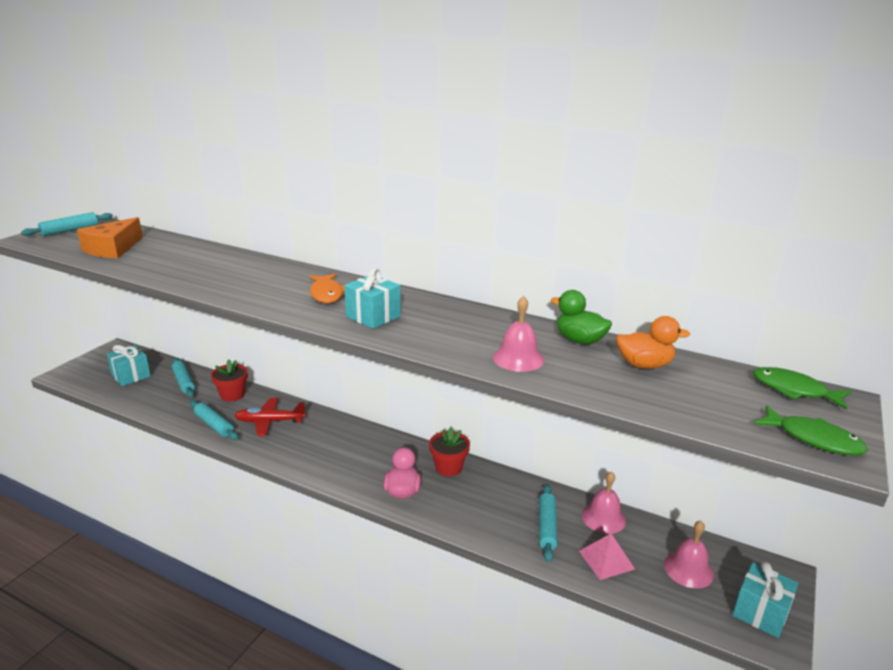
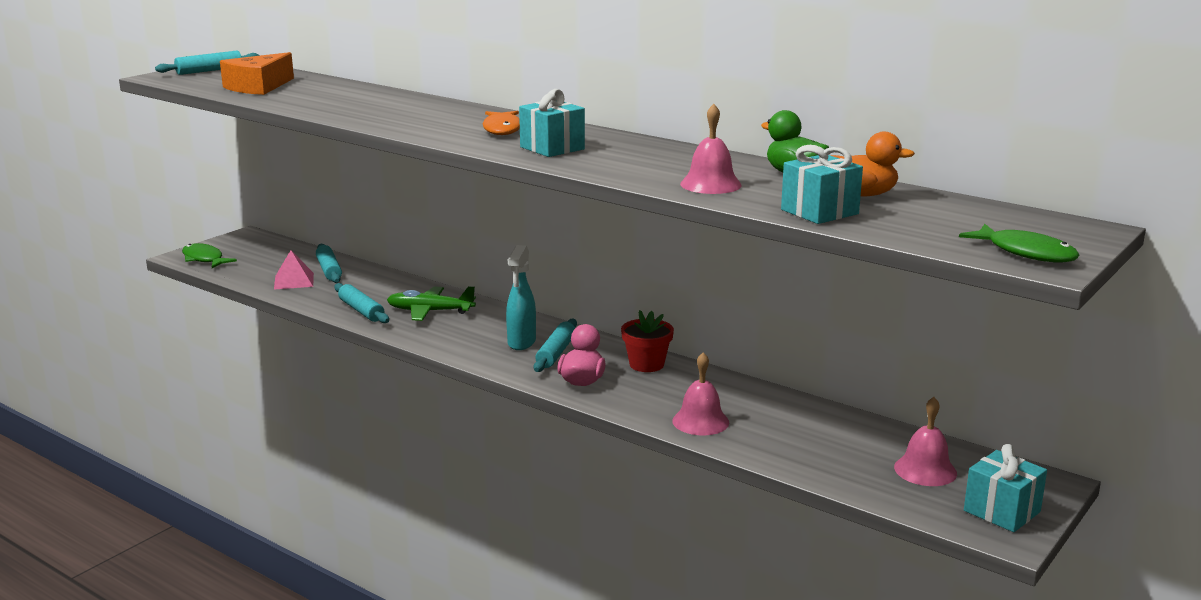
camera: 10 degrees right, 5 degrees down
(131, 376) = (265, 261): turquoise gift -> turquoise gift (819, 212)
(232, 395) = (387, 285): red flower pot -> none
(269, 422) = (430, 311): red plane -> green plane
(347, 451) = (521, 343): none -> turquoise spray bottle
(547, 527) = (756, 423): turquoise rolling pin -> turquoise rolling pin (556, 353)
(603, 518) = (833, 420): pink bell -> pink bell (700, 421)
(606, 560) = (821, 455): pink pyramid -> pink pyramid (294, 281)
(794, 390) = (1035, 220): green fish -> green fish (204, 259)

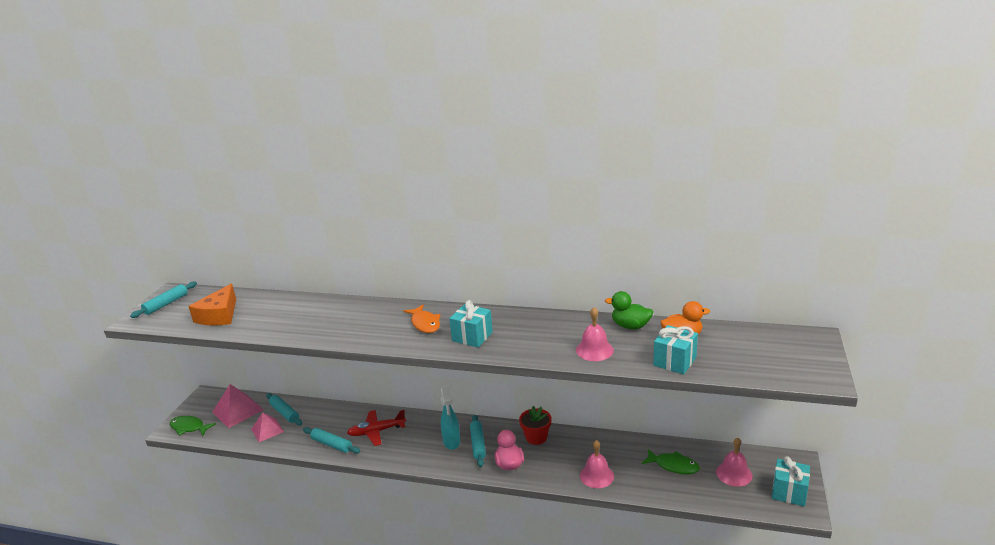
camera: 20 degrees left, 5 degrees up
(274, 256) = (237, 411): none -> pink pyramid
(430, 311) = (376, 431): green plane -> red plane
(1026, 253) = (805, 370): green fish -> green fish (673, 466)

